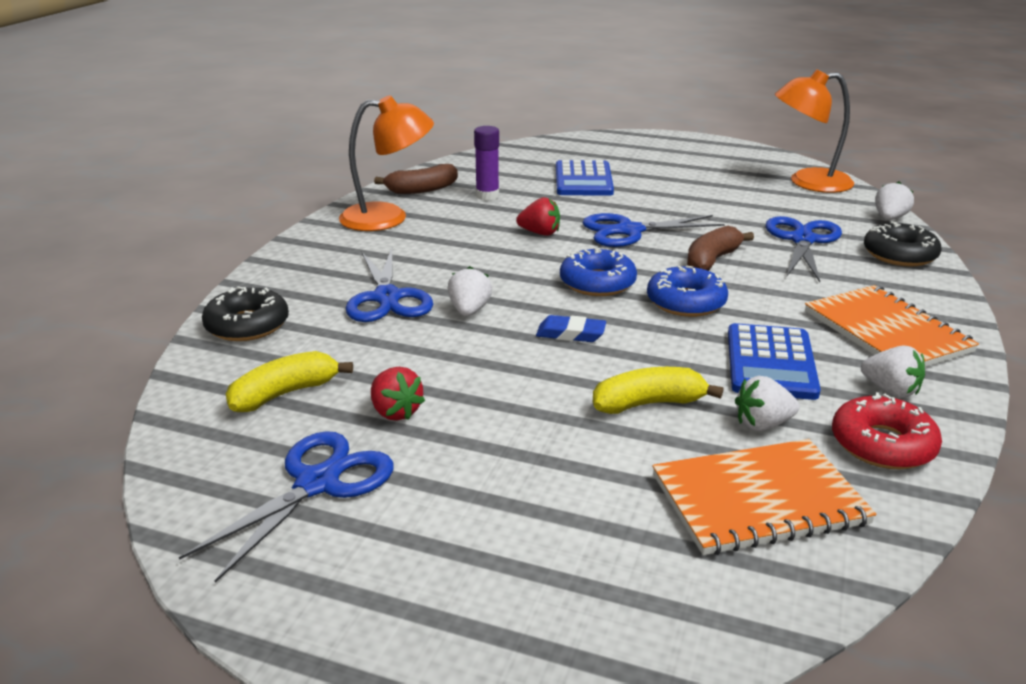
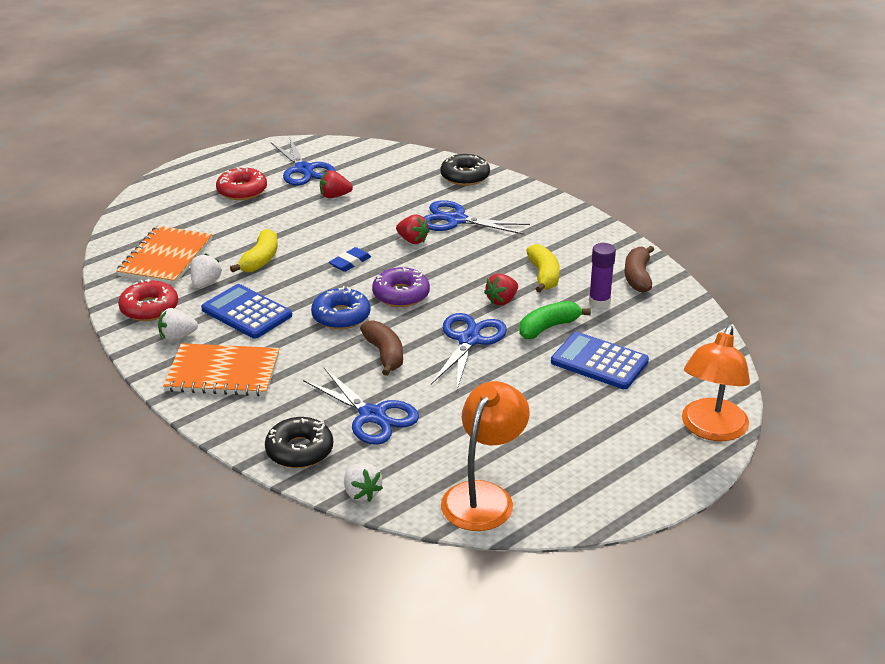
camera: 120 degrees right, 5 degrees up
(284, 394) = (382, 174): yellow banana -> yellow banana (543, 276)
(388, 218) = (587, 249): orange lamp -> orange lamp (711, 429)
(458, 524) = (242, 190): none -> red donut
(469, 310) = (412, 240): white strawberry -> red strawberry
(559, 206) = (548, 327): none -> green banana
(597, 283) = (401, 294): blue donut -> purple donut

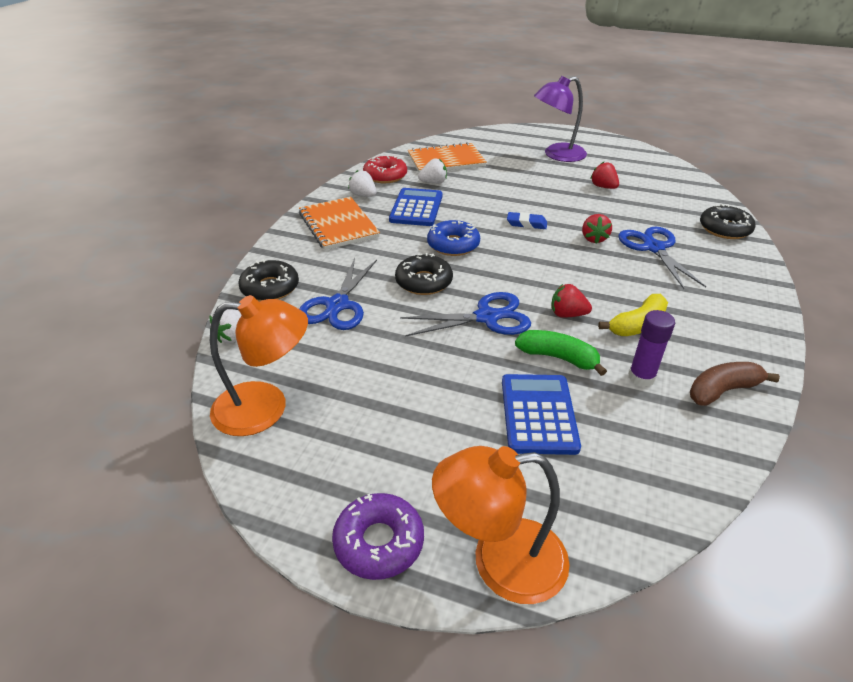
camera: 60 degrees right, 5 degrees up
(242, 190) = (557, 155): red donut -> purple lamp
(260, 260) = (484, 190): yellow banana -> none
(304, 169) = (617, 165): blue scissors -> none
(384, 354) = (424, 282): brown banana -> black donut
(401, 294) = (512, 260): purple donut -> purple donut (379, 542)

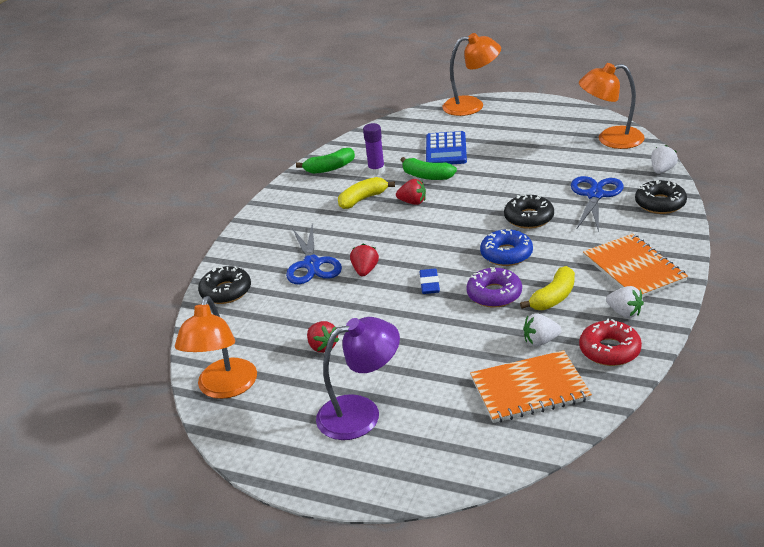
camera: 175 degrees left, 5 degrees down
(379, 542) = (527, 105): purple donut -> purple donut (494, 294)
(416, 208) = (553, 297): blue calculator -> yellow banana
(487, 317) = (475, 196): blue scissors -> none
(526, 224) = (429, 284): blue eraser -> blue eraser turned 75 degrees clockwise
(663, 169) = (224, 388): none -> orange lamp
(722, 390) = (330, 168): brown banana -> green banana

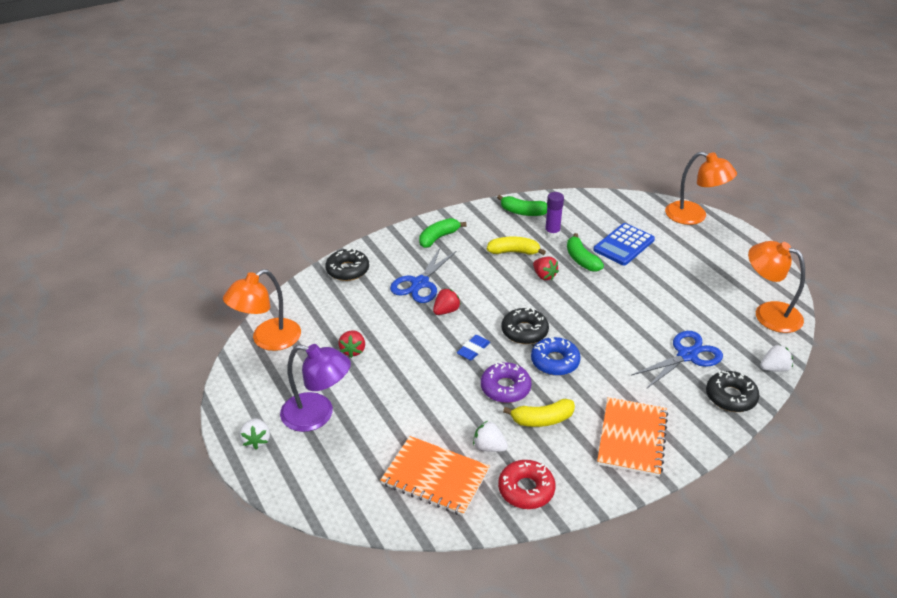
camera: 35 degrees right, 5 degrees up
(279, 223) = (438, 238): none -> green banana
(529, 218) = (610, 342): black donut -> black donut (524, 331)
(624, 312) = (576, 468): white strawberry -> white strawberry (256, 440)

